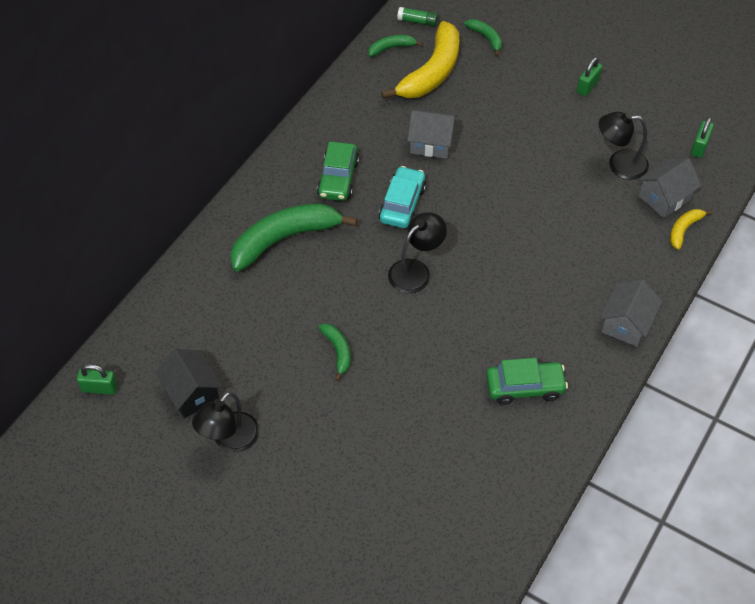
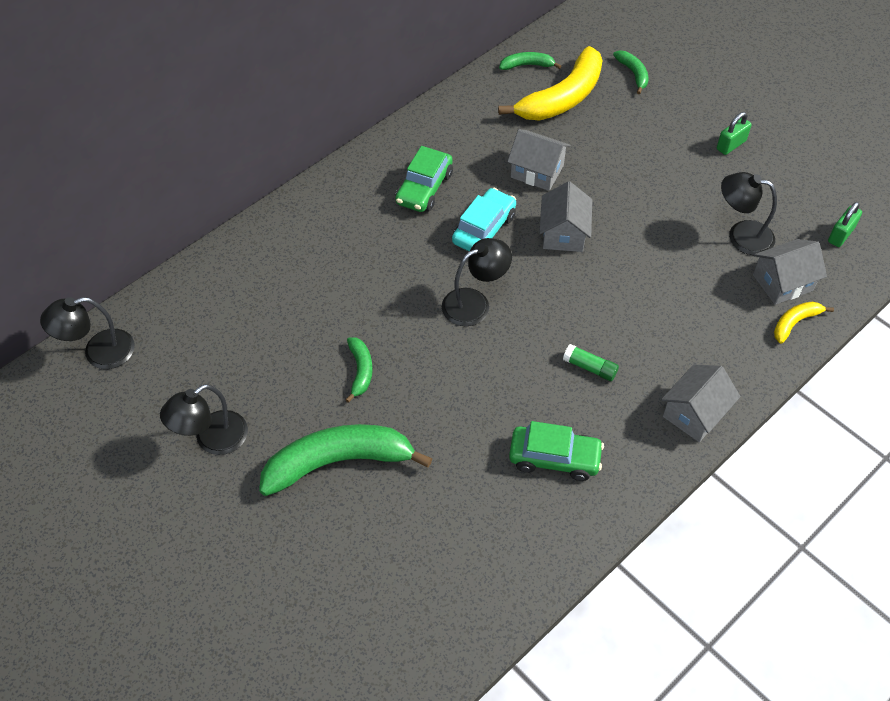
camera: 15 degrees right, 0 degrees up
(99, 388) = (99, 352): green padlock -> black lamp
(192, 393) = (191, 380): black house -> none
(284, 239) = (345, 239): green banana -> green banana (338, 462)
(417, 21) = (564, 43): green glue stick -> green glue stick (590, 367)
(471, 194) = (563, 233): none -> grey house

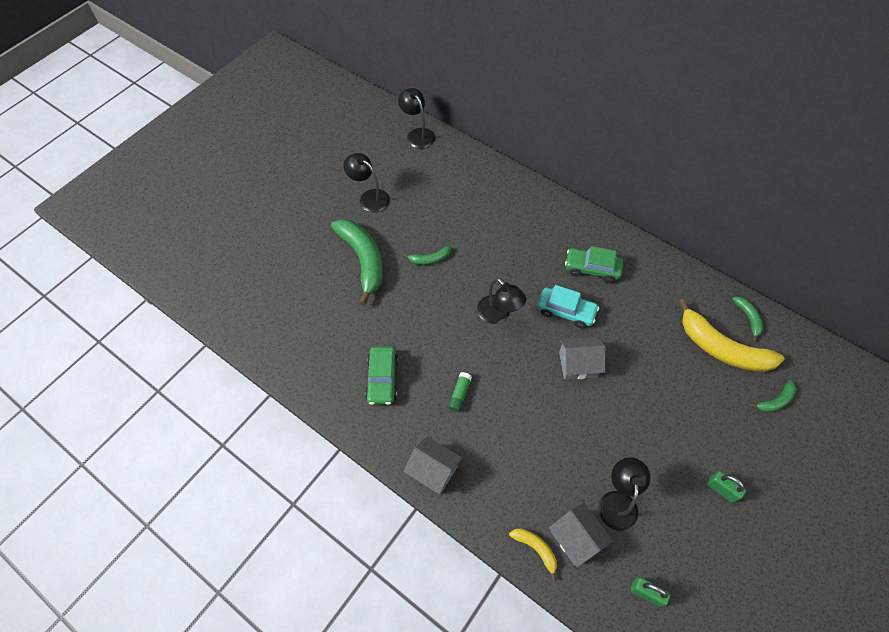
camera: 80 degrees right, 5 degrees up
(537, 171) = (634, 339): grey house -> none

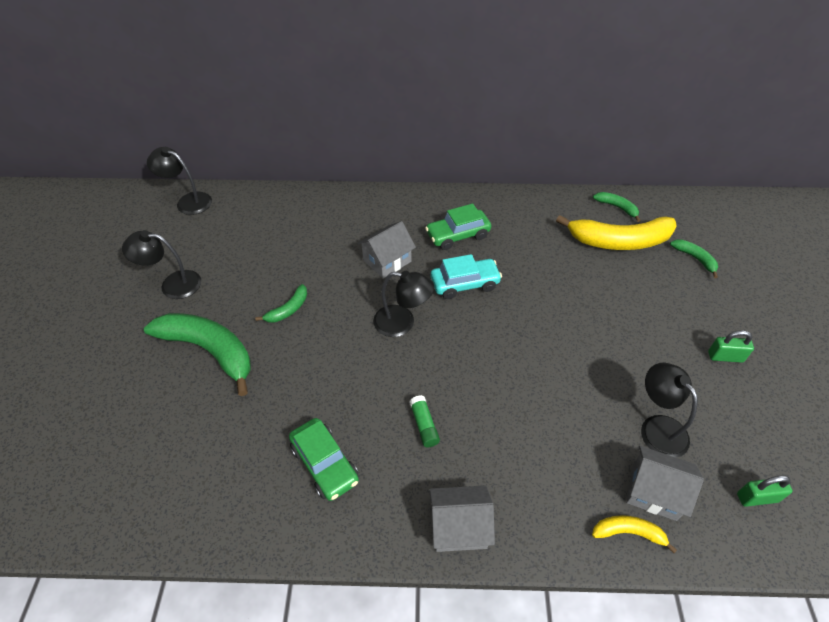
camera: 35 degrees left, 10 degrees down
(578, 364) = (515, 324): grey house -> grey house (387, 261)
(775, 401) = (695, 259): green banana -> green banana turned 60 degrees counterclockwise

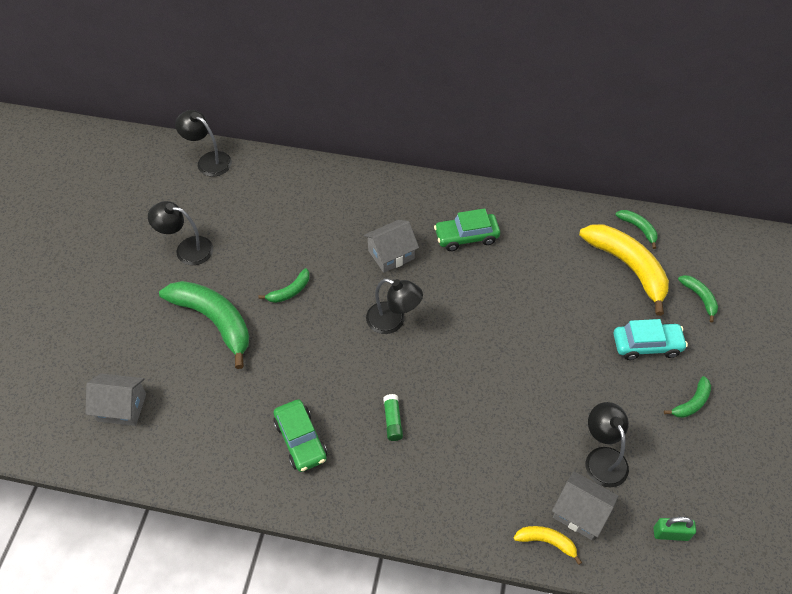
camera: 10 degrees right, 5 degrees up
(459, 527) = (404, 511): grey house -> grey house (122, 407)
(465, 284) = (461, 290): turquoise car -> turquoise car (646, 345)
(619, 241) = (628, 267): yellow banana -> yellow banana turned 135 degrees counterclockwise
(725, 357) = (691, 403): green padlock -> green banana

